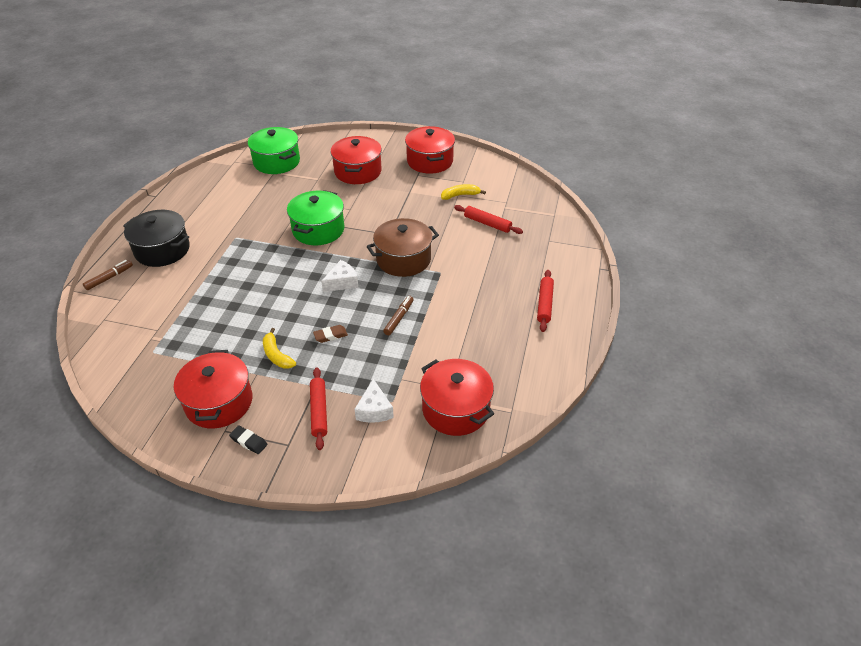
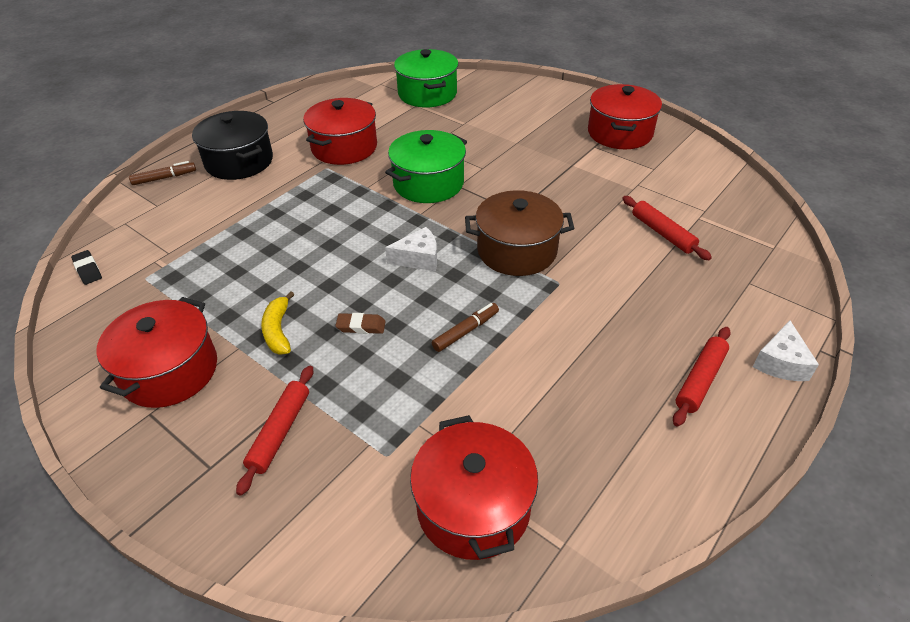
camera: 25 degrees right, 0 degrees up
(249, 441) = (166, 442): black eraser -> black eraser (88, 270)
(358, 171) = (518, 125): red pot -> red pot (344, 147)
(374, 410) = (354, 460): white cheese -> white cheese (780, 362)
(460, 195) = (641, 185): yellow banana -> none

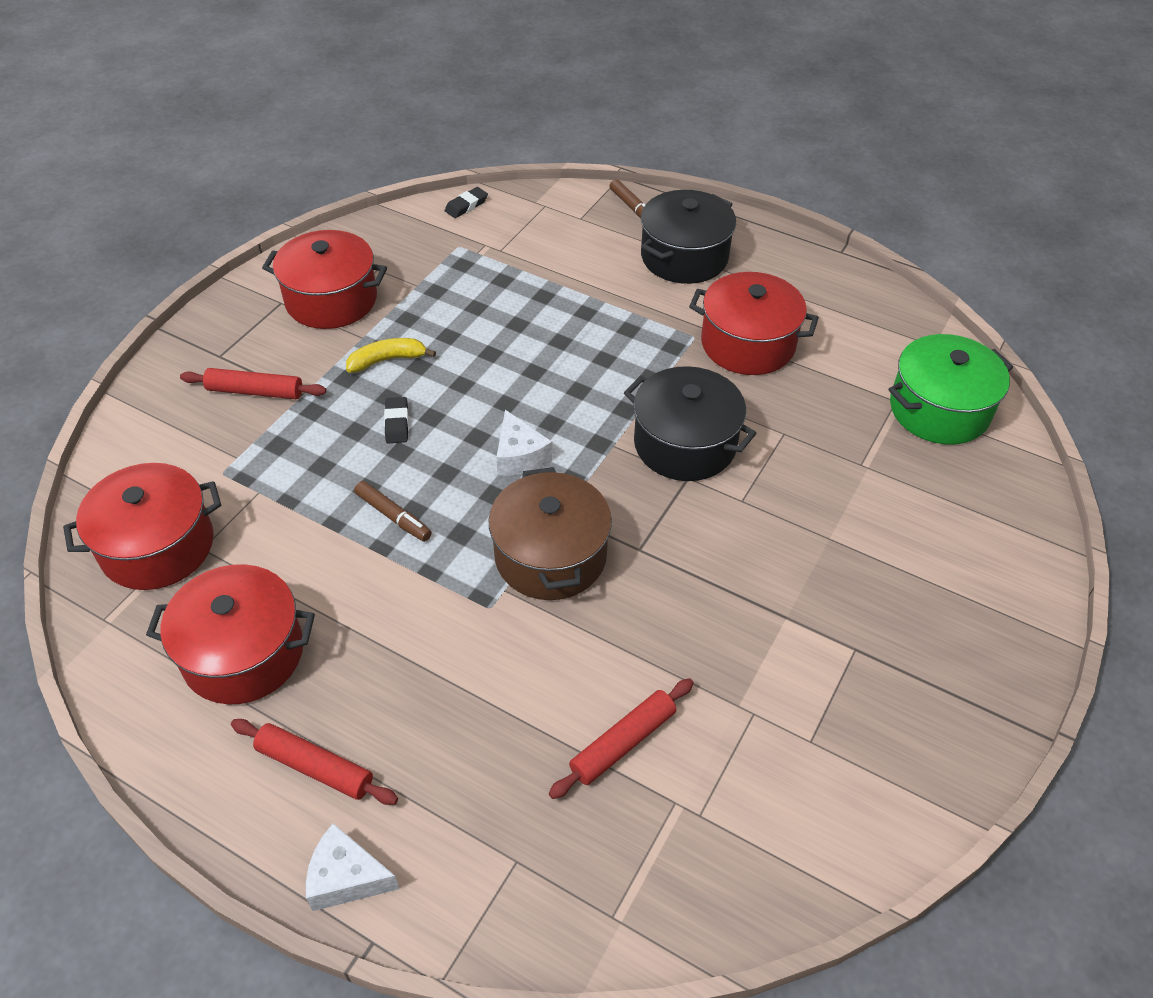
camera: 80 degrees right, 5 degrees up
(361, 326) = (397, 423): brown eraser -> black eraser
(428, 183) = (684, 444): green pot -> black pot
(620, 133) = (916, 690): red pot -> red pot (243, 653)

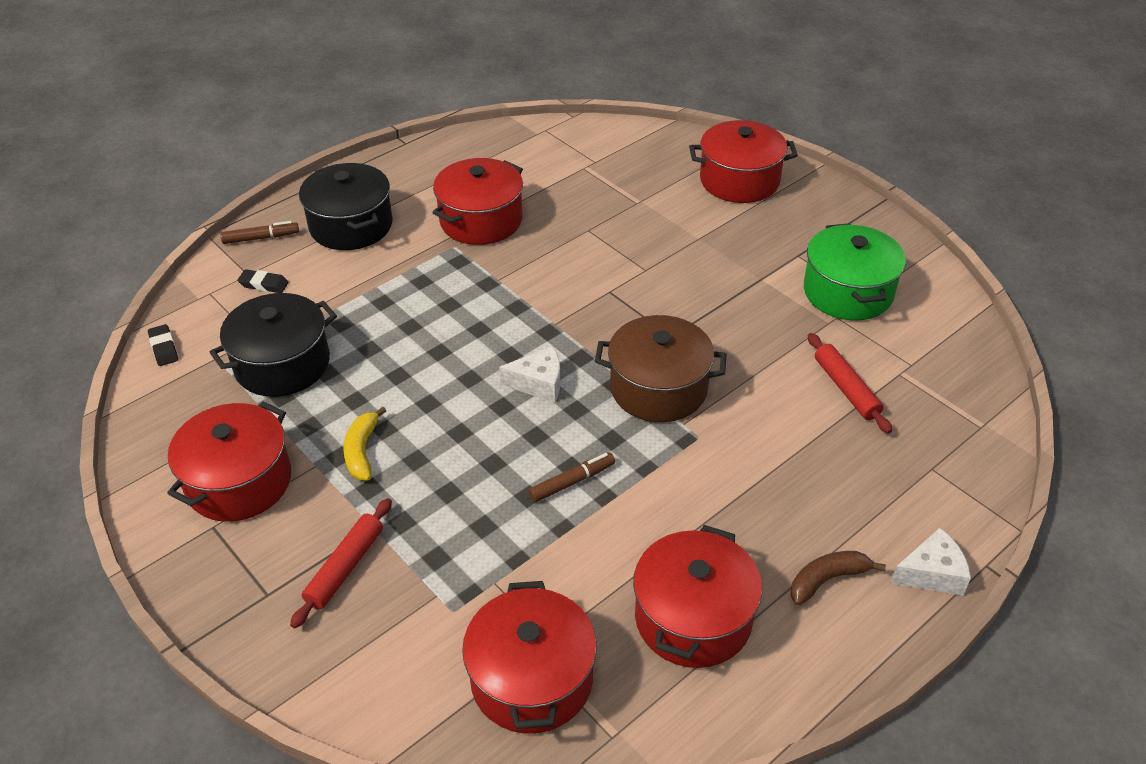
camera: 70 degrees left, 5 degrees down
(315, 767) = (827, 580): red rolling pin -> brown banana
(346, 878) = (931, 573): white cheese -> white cheese turned 135 degrees counterclockwise
(397, 423) = (455, 459): black eraser -> black eraser (264, 284)
(684, 444) = (573, 283): black pot -> black pot (282, 364)
(939, 410) = (602, 152): green pot -> green pot (848, 292)
(975, 556) = (739, 180): none -> red pot

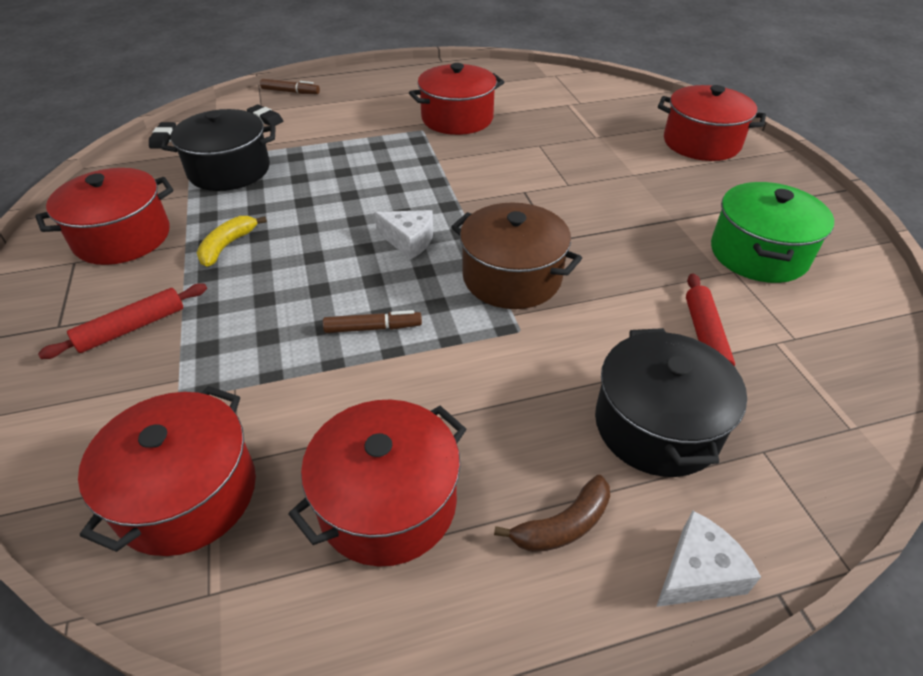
camera: 25 degrees right, 0 degrees up
(351, 226) = (358, 99): black pot -> black pot (657, 425)
(827, 580) = (562, 525): brown banana -> brown banana turned 150 degrees clockwise
(931, 573) = (698, 572): white cheese -> white cheese turned 45 degrees counterclockwise

